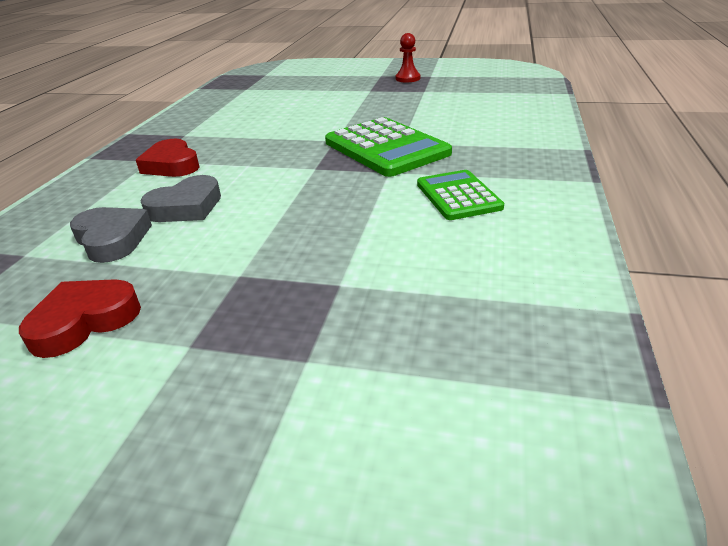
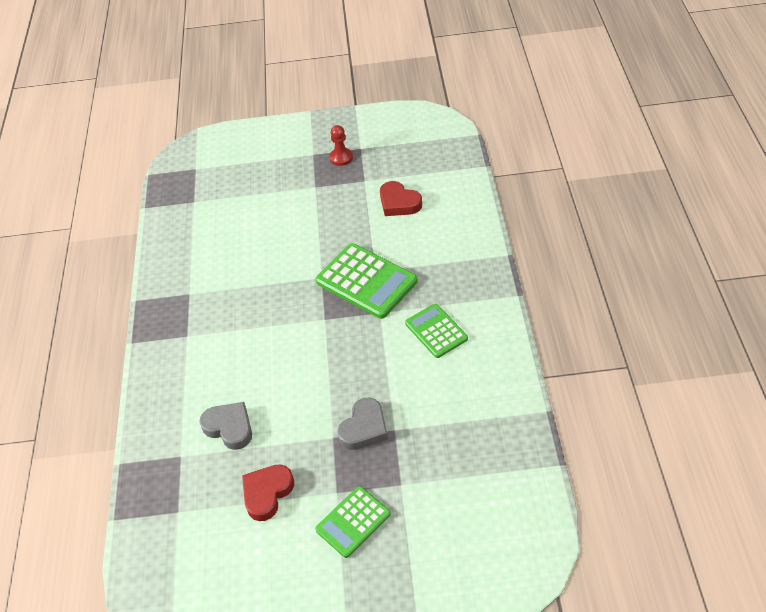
camera: 15 degrees left, 15 degrees up
(172, 165) = (210, 338): red heart -> red heart (399, 203)
(180, 399) = (353, 522): none -> green calculator
(186, 207) = (257, 384): grey heart -> grey heart (364, 428)

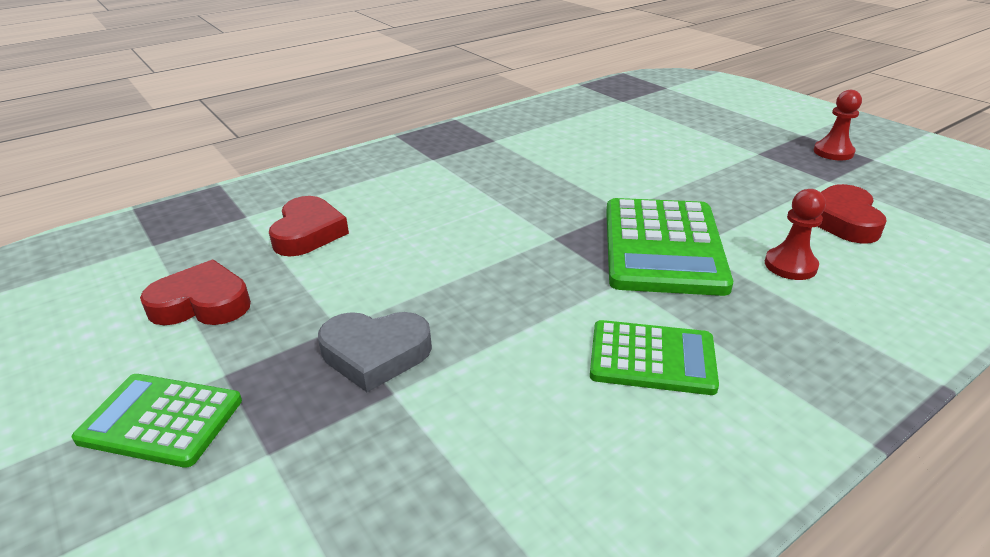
camera: 55 degrees right, 15 degrees down
(229, 428) = (308, 233): grey heart -> red heart
(415, 246) = (790, 265): none -> red pawn
(436, 331) = (652, 358): green calculator -> green calculator turned 75 degrees clockwise

